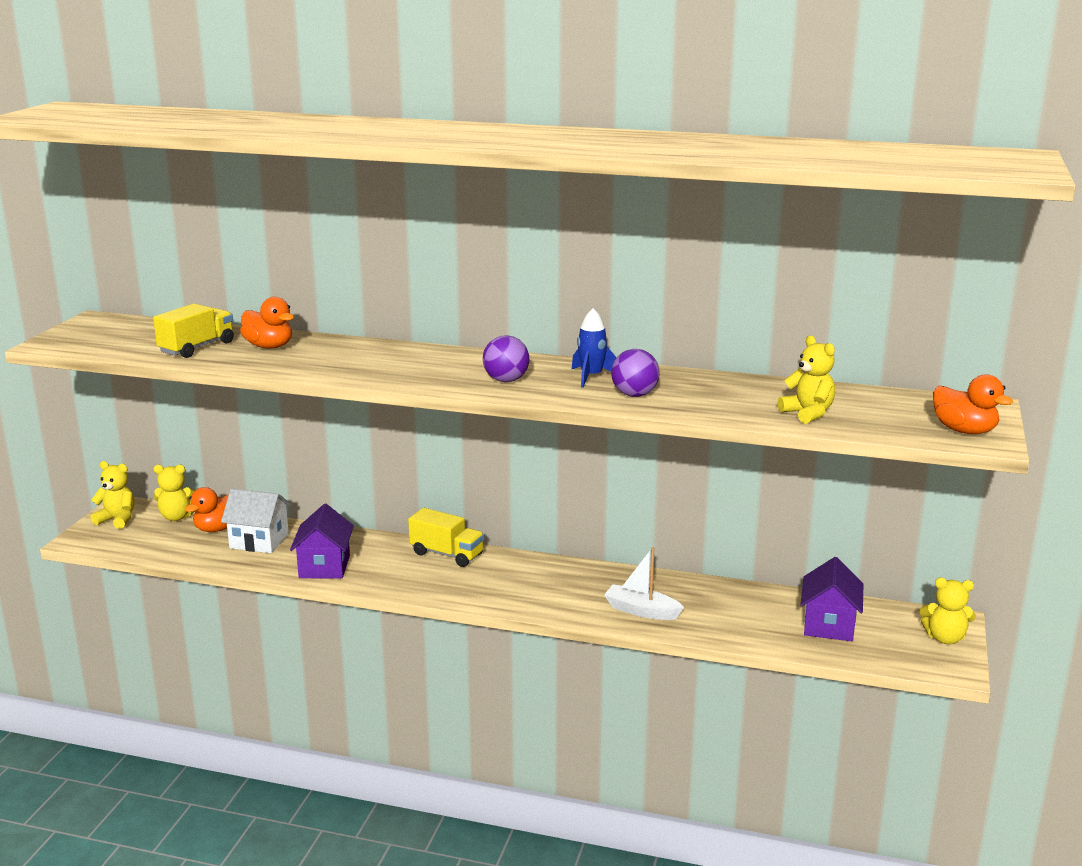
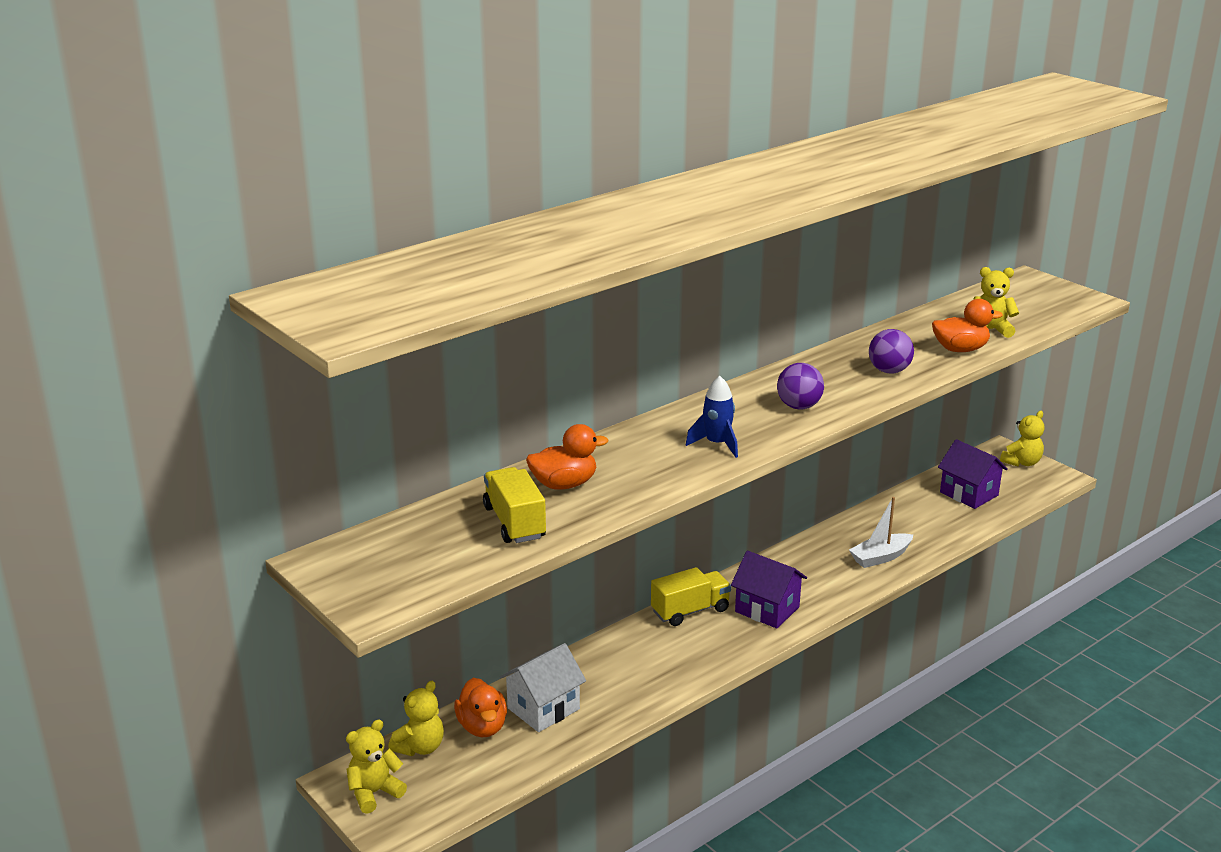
camera: 55 degrees left, 5 degrees up
(324, 567) = (643, 685): purple house -> purple house (767, 609)
(591, 377) = (830, 373): blue rocket -> blue rocket (717, 444)
(964, 431) = (1067, 299): orange duck -> orange duck (960, 349)

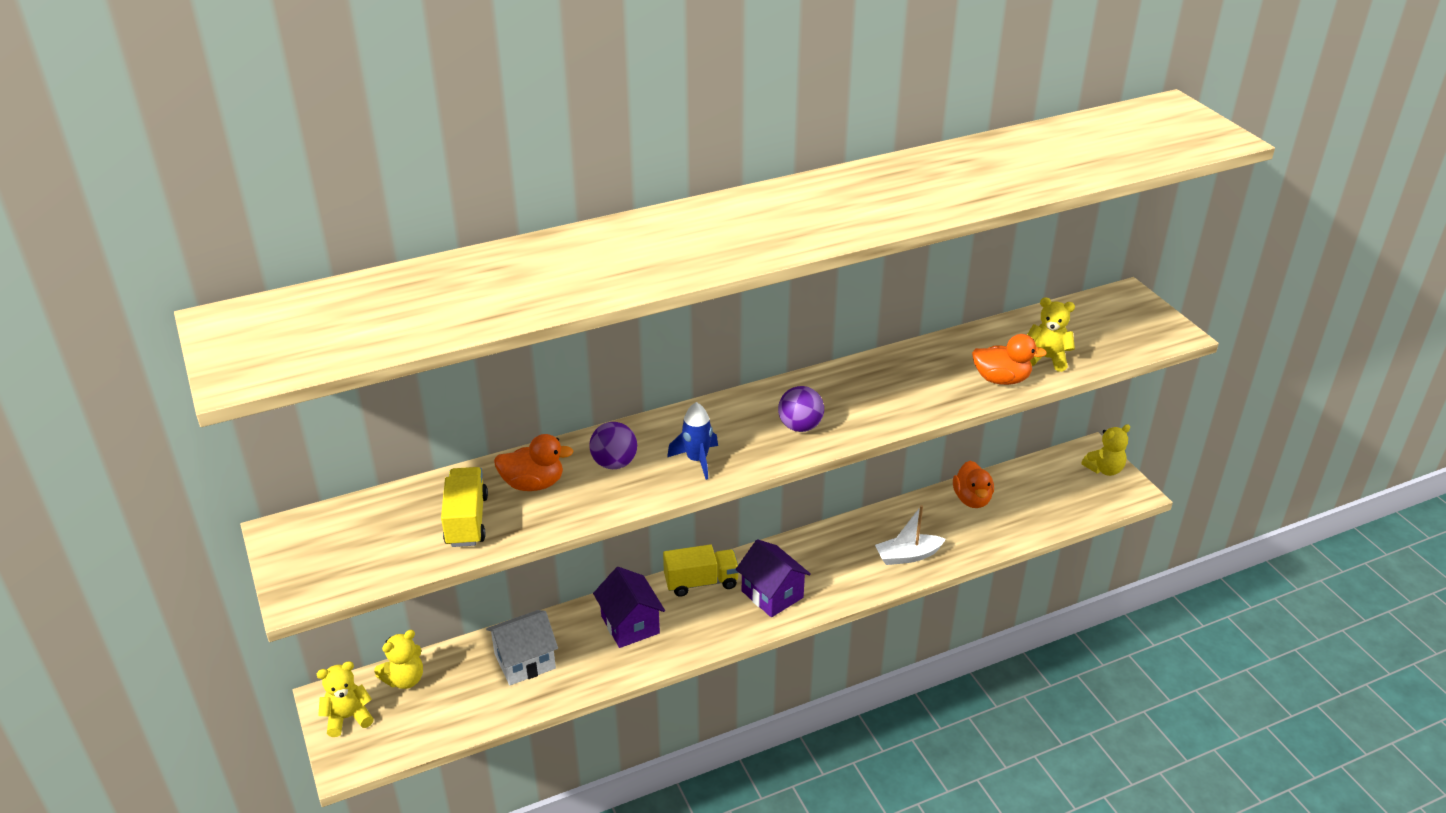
camera: 15 degrees right, 10 degrees up
(482, 727) = (465, 669): orange duck -> orange duck (972, 499)
(889, 371) = (913, 396): purple ball -> purple ball (614, 463)
(969, 494) = (1031, 497): purple house -> purple house (630, 625)

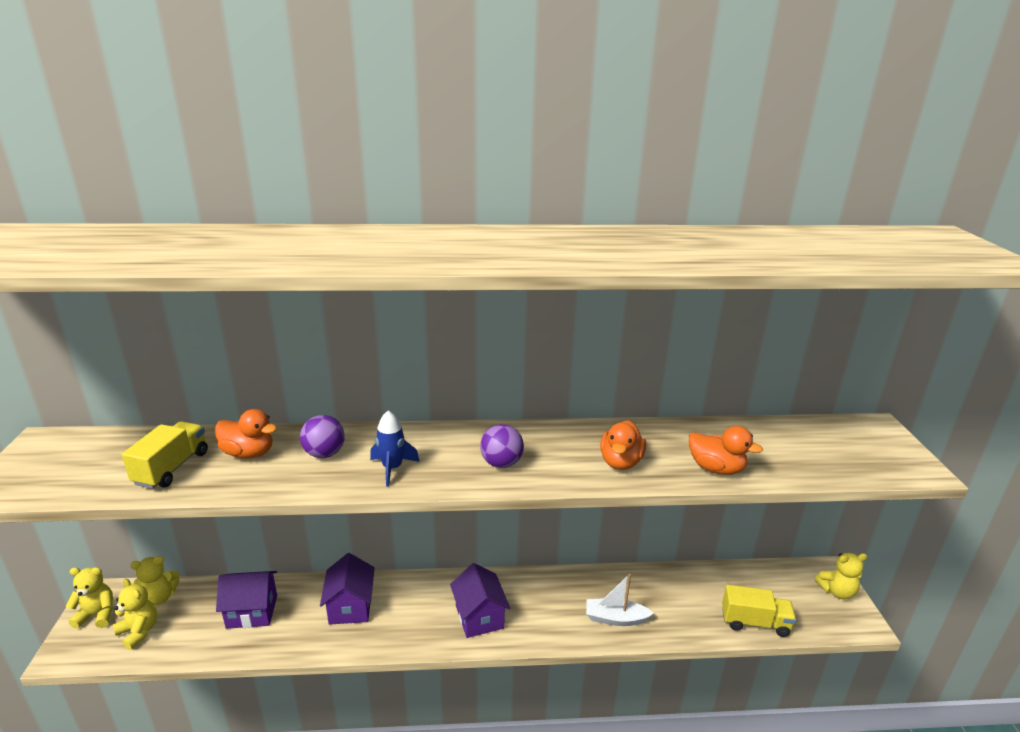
camera: 20 degrees right, 10 degrees down
(525, 661) = (252, 611): white house -> purple house
(701, 582) = (428, 588): yellow truck -> yellow truck (754, 622)
(972, 499) = (697, 584): orange duck -> orange duck (620, 462)
(1046, 358) = (771, 461): yellow teddy bear -> yellow teddy bear (139, 631)

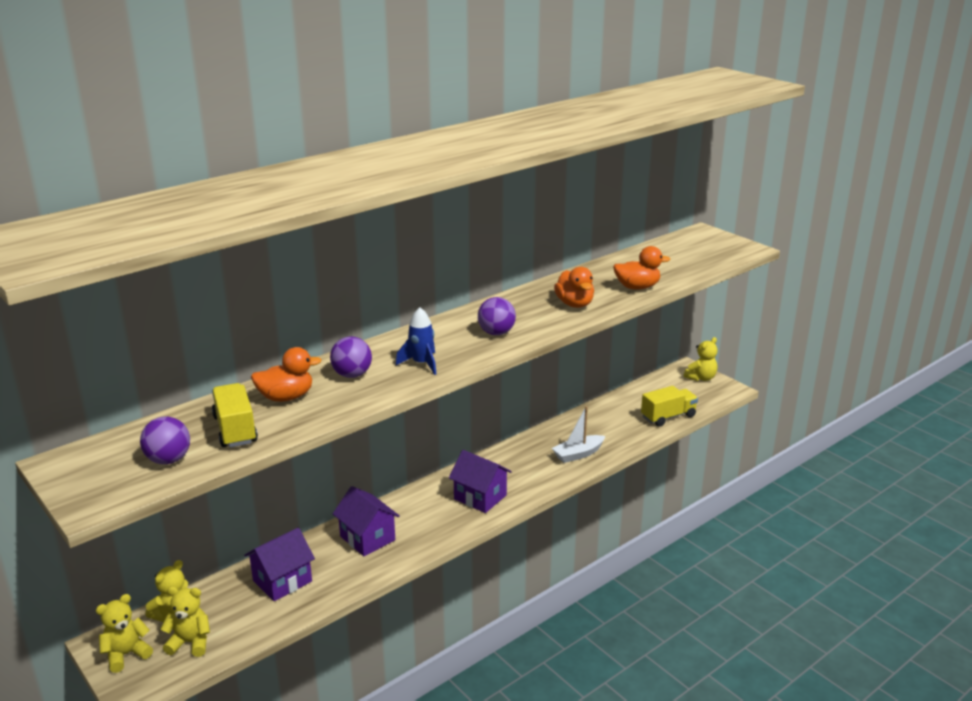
camera: 35 degrees left, 0 degrees up
(93, 474) = (168, 460): none -> purple ball

